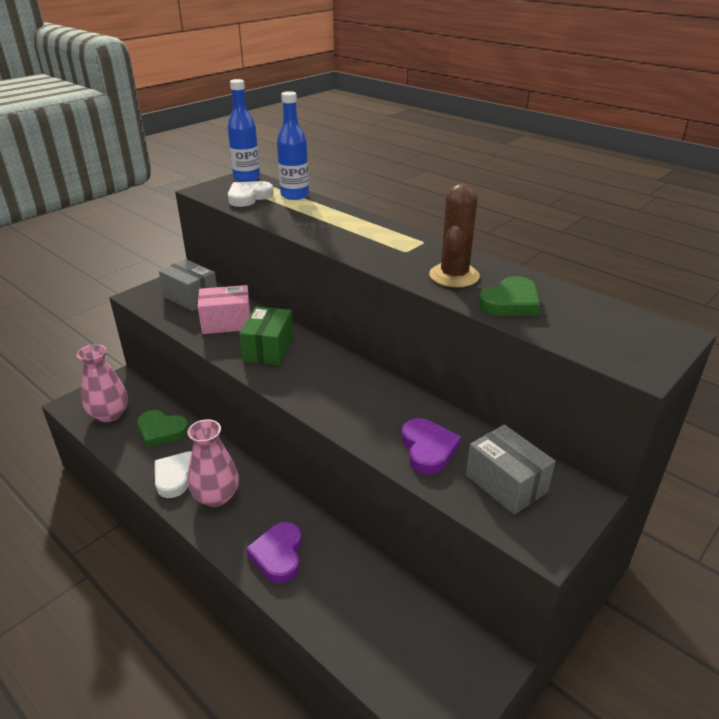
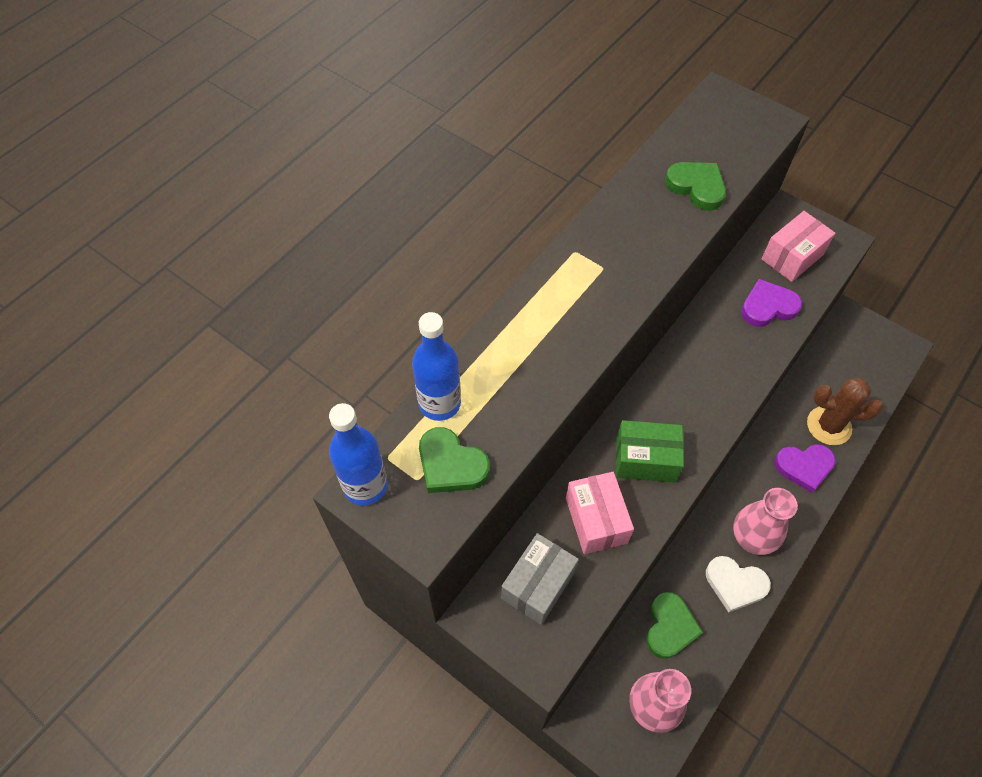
camera: 95 degrees left, 25 degrees up
(248, 197) = (451, 465): white heart -> green heart
(454, 276) = (653, 226): brown cactus -> brown cactus (829, 426)
(506, 483) = (792, 257): grey box -> pink box

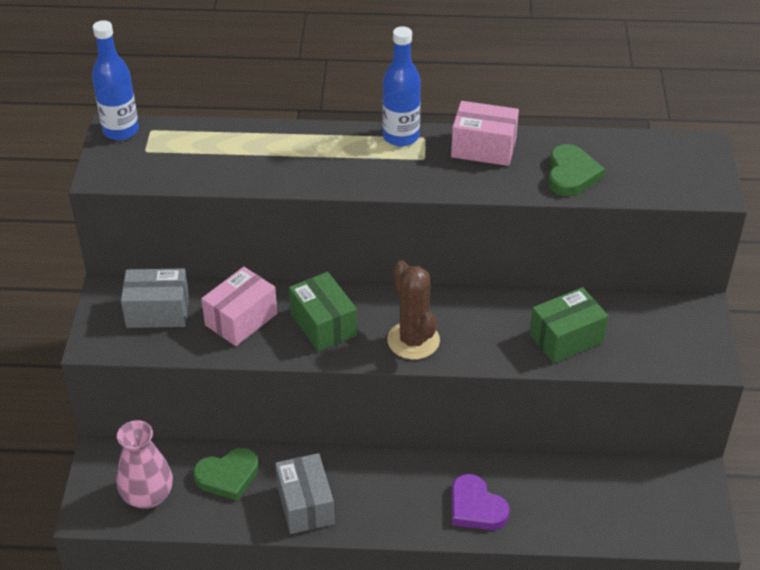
camera: 55 degrees right, 15 degrees down
(439, 403) = (216, 133): blue bottle -> blue bottle (401, 137)
(451, 465) = (170, 160): green heart -> none
(735, 584) = (305, 505): white heart -> grey box
(753, 537) = (365, 498): pink vase -> none
(768, 307) = (566, 338): purple heart -> green box
(792, 257) = (645, 332): pink box -> pink box (483, 148)
(829, 426) = (542, 508): brown cactus -> brown cactus (413, 340)

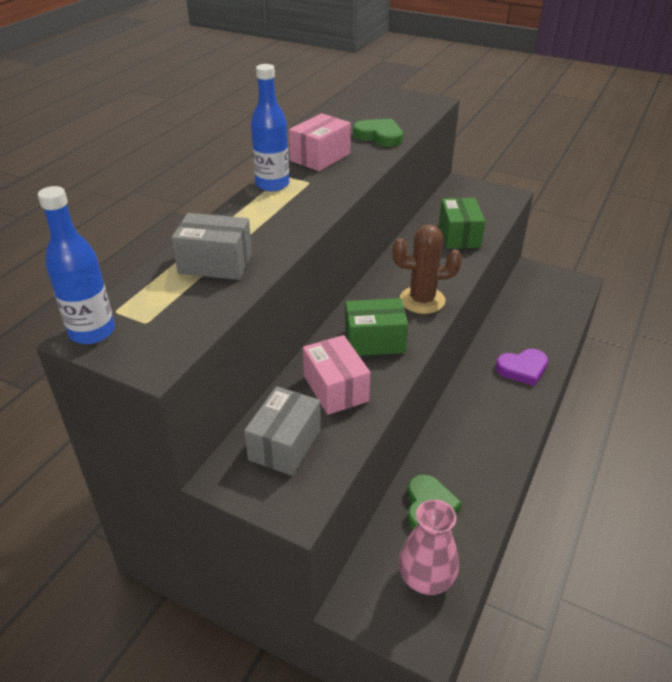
camera: 65 degrees left, 5 degrees down
(305, 505) = (483, 463): grey box -> grey box (215, 263)

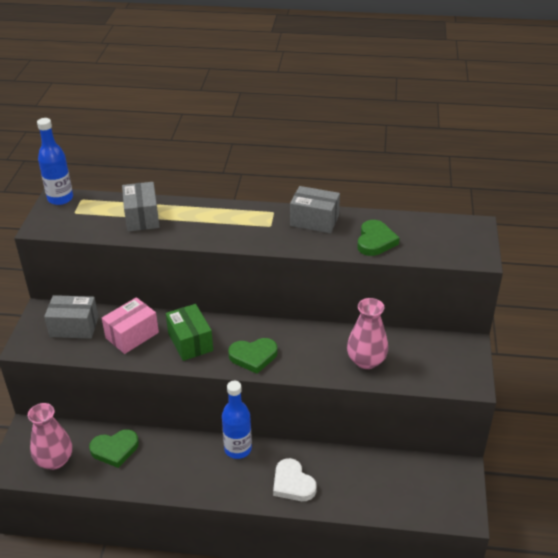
camera: 70 degrees right, 0 degrees up
(272, 184) = (256, 211): blue bottle -> blue bottle (238, 449)
(320, 157) = (314, 220): pink box -> grey box
(422, 300) = (253, 356): brown cactus -> green heart
(459, 236) = (366, 361): green box -> pink vase
(522, 369) = (292, 483): purple heart -> white heart

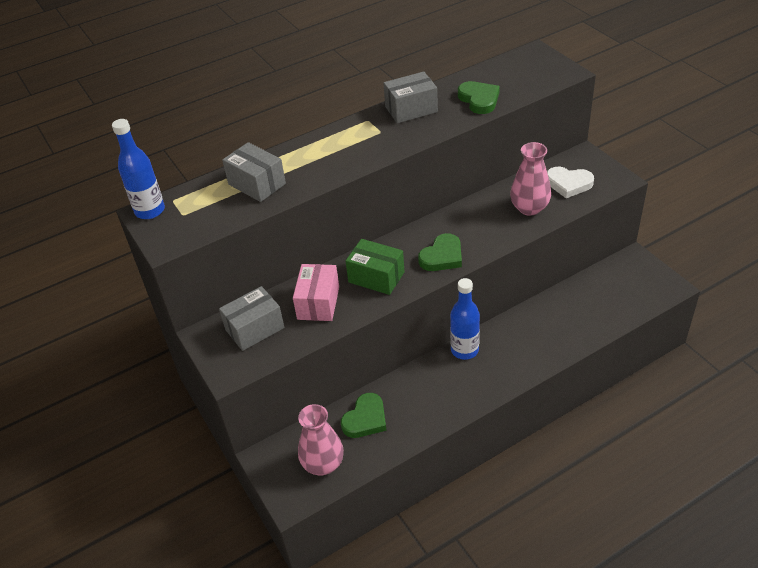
camera: 35 degrees left, 5 degrees up
(292, 483) = (535, 346): white heart -> white heart (568, 184)

